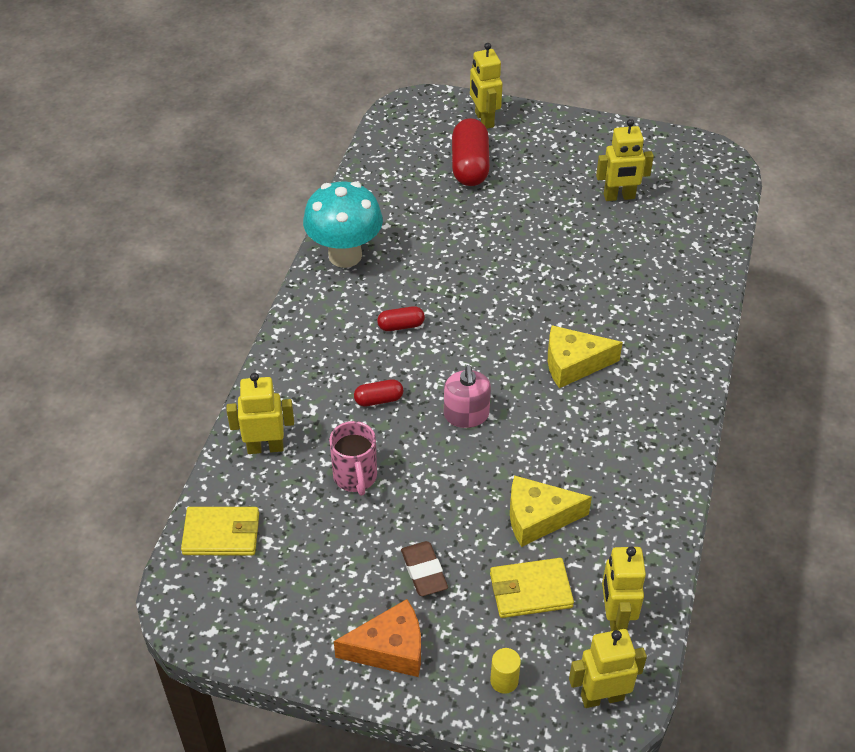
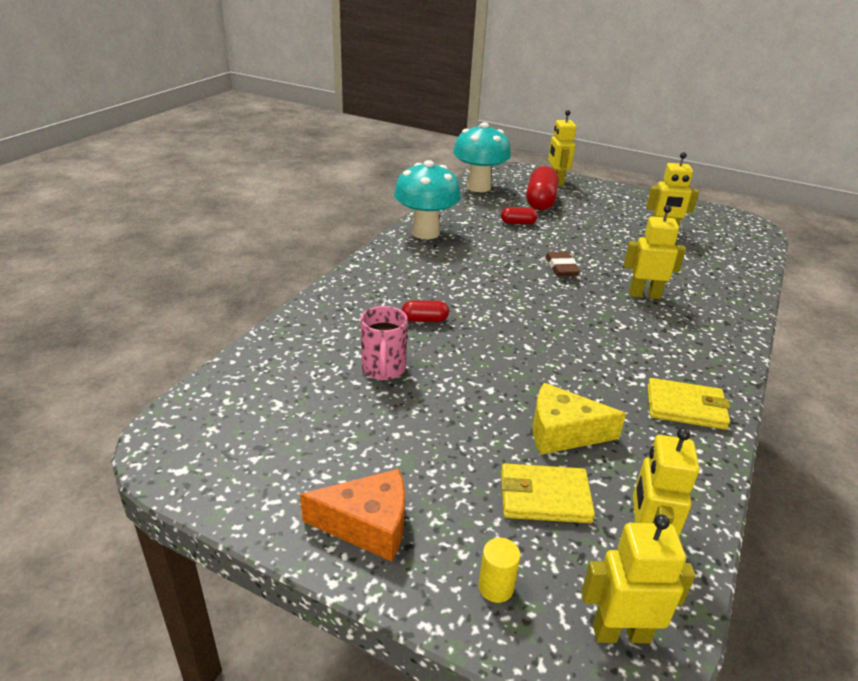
camera: 10 degrees right, 15 degrees down
(221, 534) = (235, 390): yellow wallet -> yellow wallet (685, 407)
(265, 447) = (308, 335): yellow robot -> yellow robot (644, 295)
(389, 151) = (479, 187): none -> turquoise mushroom
(401, 325) = (459, 277): red capsule -> red capsule (518, 223)
(424, 571) = (429, 458): brown eraser -> brown eraser (561, 267)
(466, 415) = (504, 342): pink soap dispenser -> none
(573, 364) = (613, 323): yellow cheese -> none

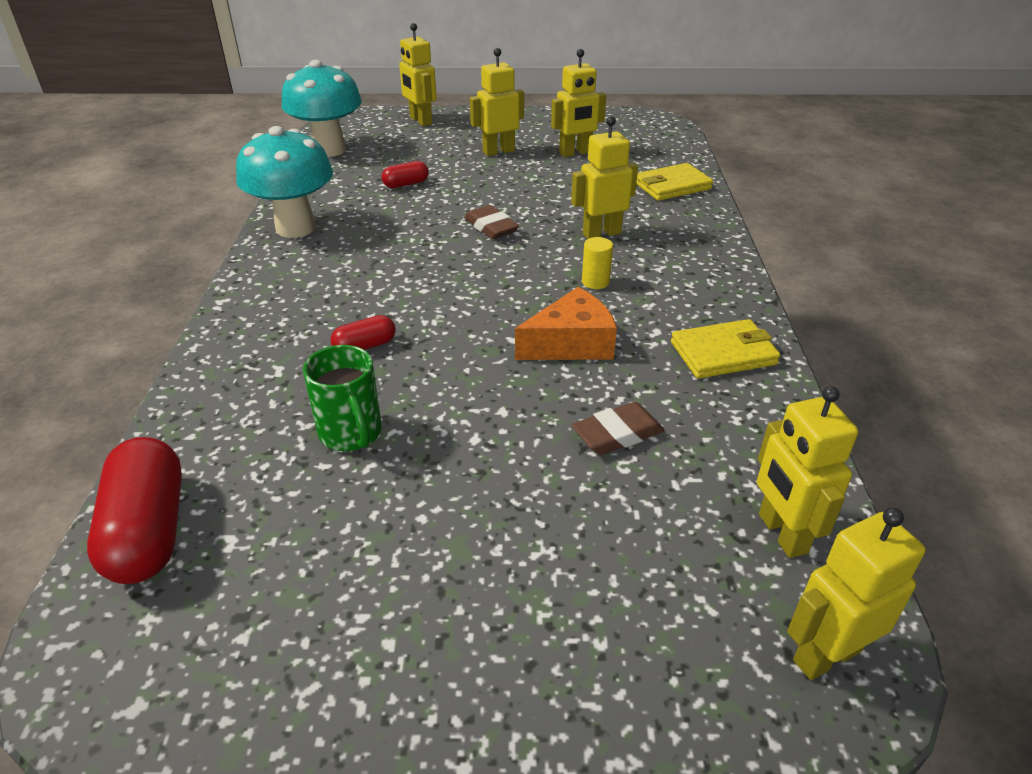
camera: 25 degrees left, 5 degrees up
(367, 525) = (461, 662): orange cheese -> orange cheese (571, 344)
(383, 369) = (351, 434): pink mug -> green mug
(496, 587) = (664, 668): yellow cylinder -> yellow cylinder (595, 282)
(540, 201) = (416, 150): red capsule -> red capsule (148, 531)
(544, 497) = (647, 524): yellow wallet -> yellow wallet (672, 186)
(563, 432) = (617, 434): yellow cheese -> brown eraser
(601, 216) = (498, 151): none -> yellow robot

